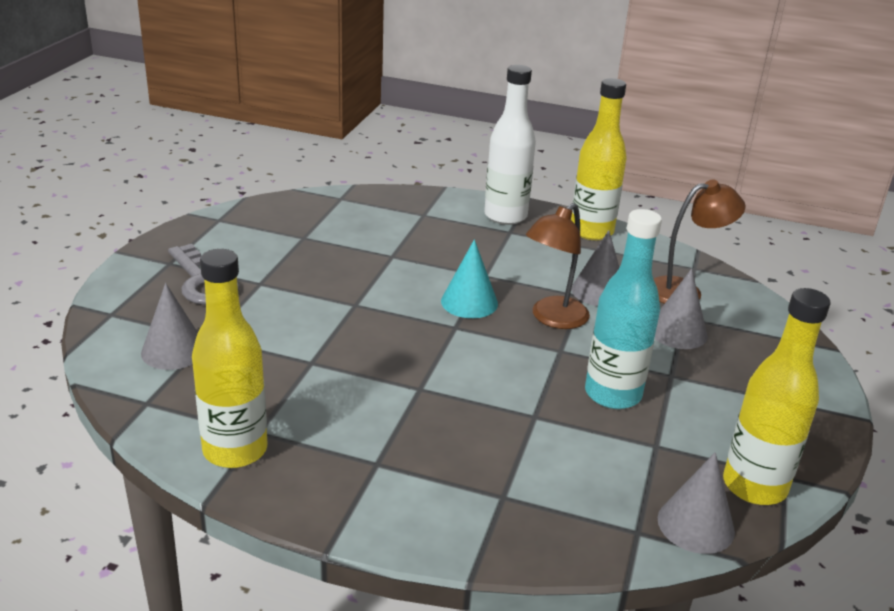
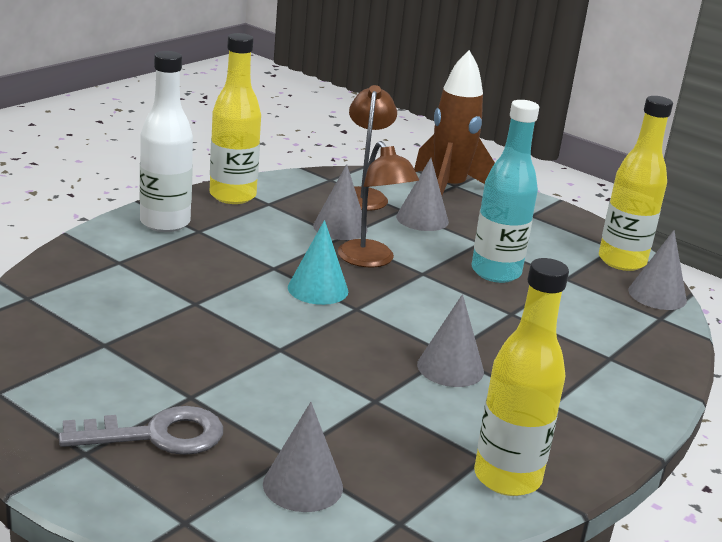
camera: 70 degrees left, 5 degrees down
(394, 393) = (450, 368): none -> grey cone
(773, 336) = (448, 189): none -> brown rocket

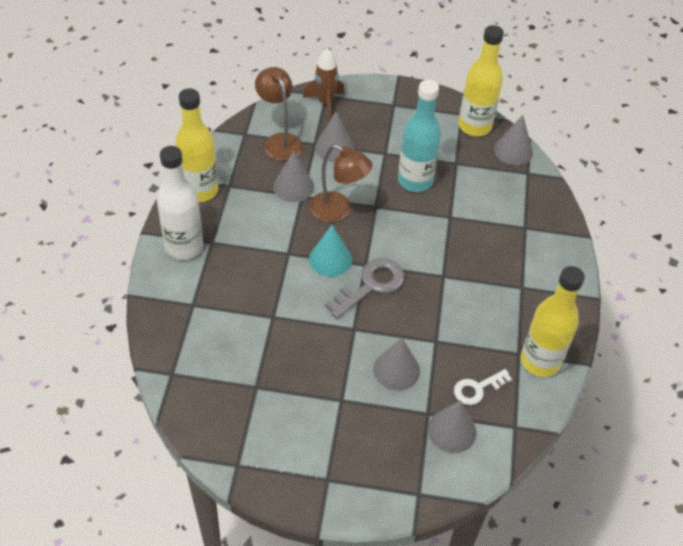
camera: 30 degrees left, 25 degrees up
(157, 435) = (351, 442): grey key -> grey key (371, 285)
(384, 463) = (477, 388): none -> white key
(448, 189) = (325, 103): brown rocket -> brown rocket, size x0.64
(450, 368) = (453, 288): grey cone -> grey cone (396, 370)

